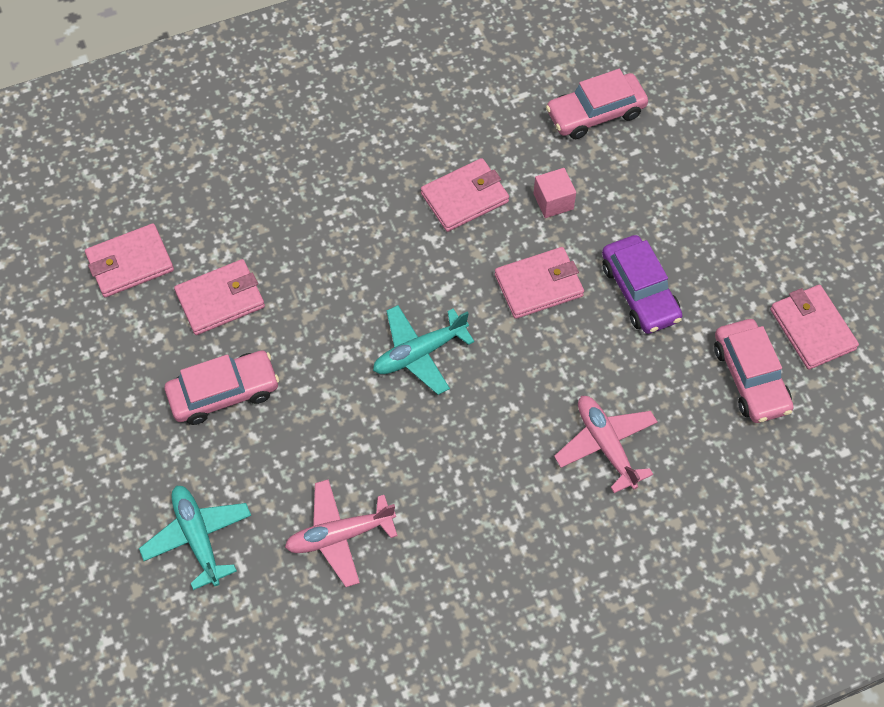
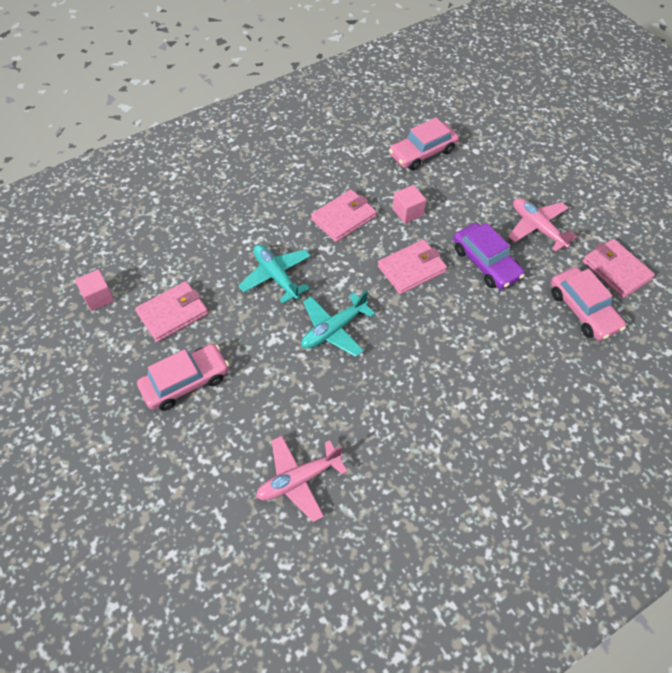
camera: 10 degrees left, 5 degrees down
(130, 263) = (98, 297): pink wallet -> pink cube
(198, 537) = (181, 501): turquoise plane -> turquoise plane (276, 276)
(606, 445) = (491, 375): pink plane -> pink plane (537, 228)

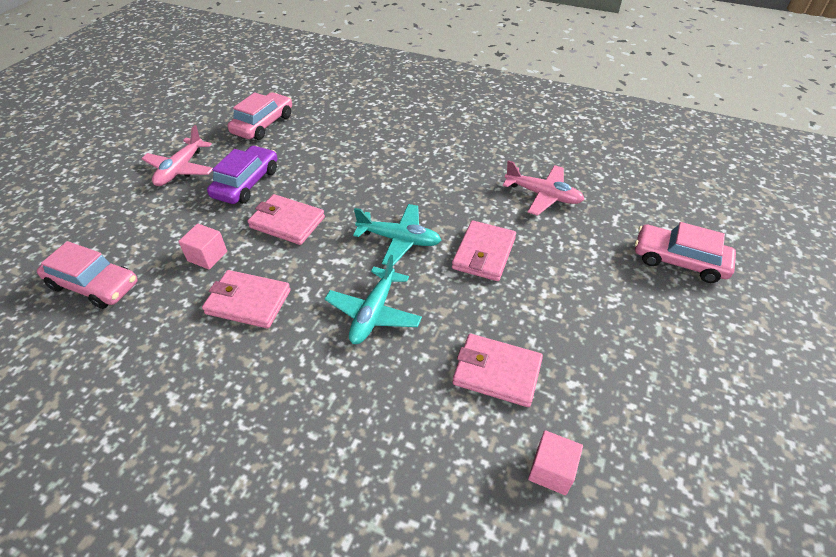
camera: 125 degrees left, 10 degrees down
(186, 382) = (551, 307): pink car -> pink car (679, 260)
(616, 270) = (208, 121): pink wallet -> pink wallet (484, 253)

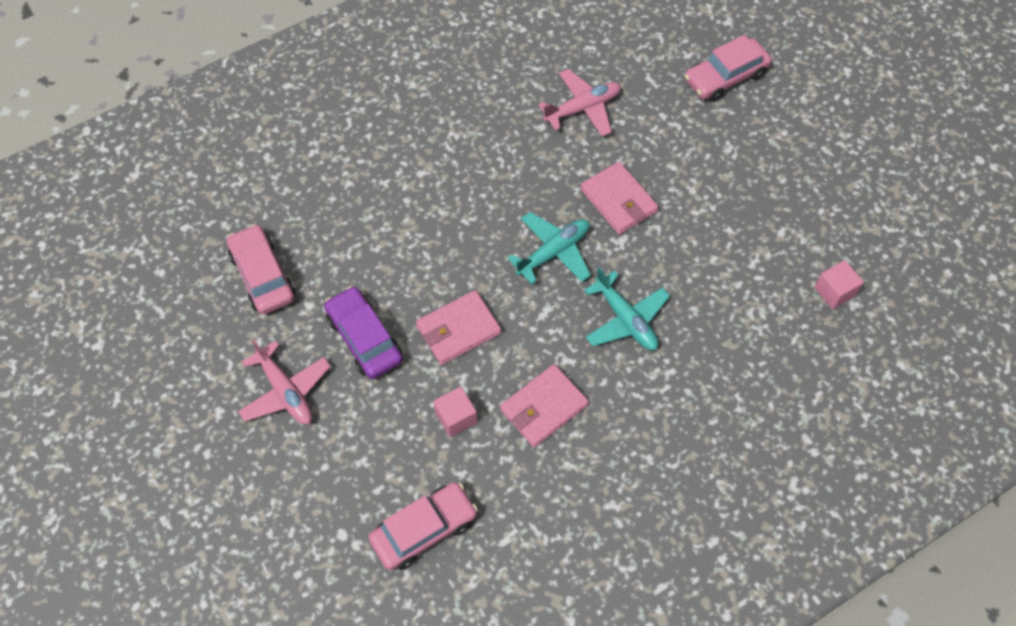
camera: 55 degrees left, 15 degrees up
(497, 372) = (741, 271): pink wallet -> none

